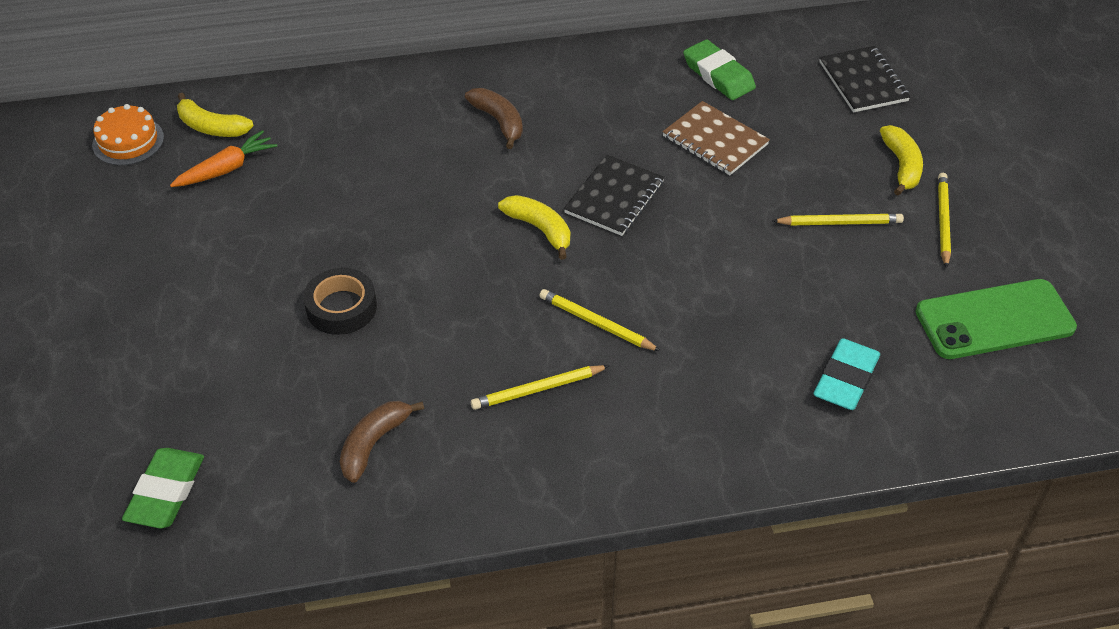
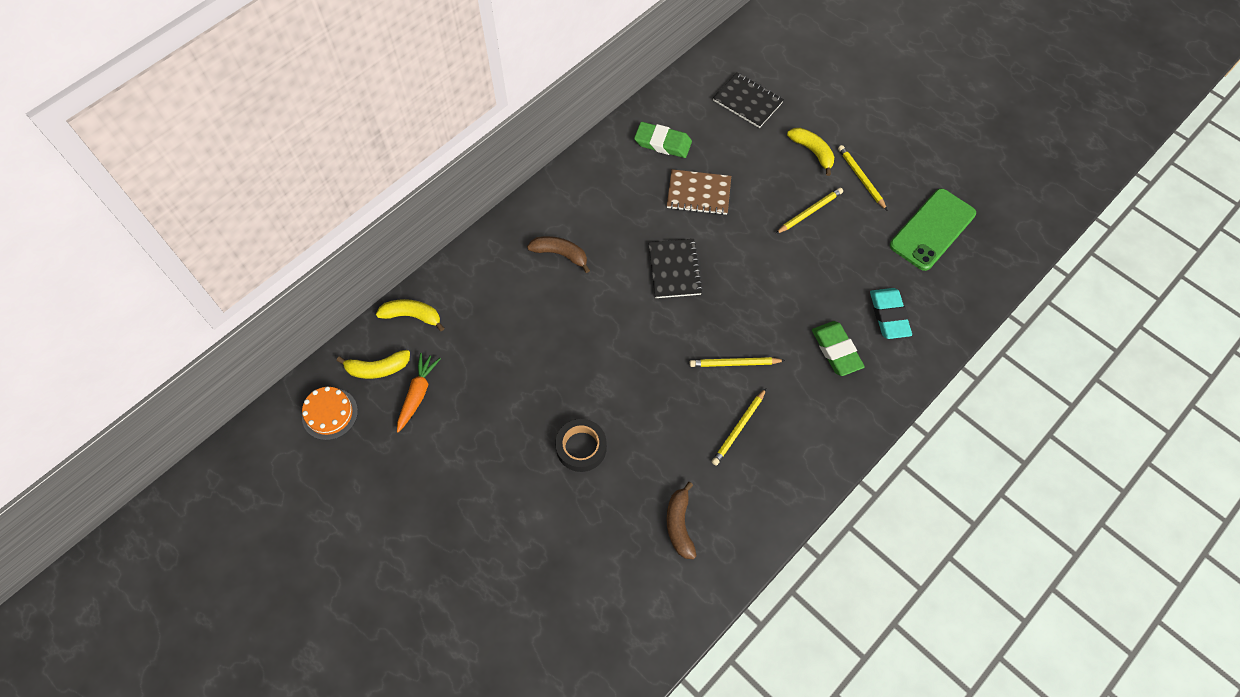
camera: 35 degrees left, 15 degrees up
(166, 492) = (590, 638): green eraser -> green eraser (836, 350)
(539, 229) = (650, 319): yellow banana -> yellow banana (412, 316)

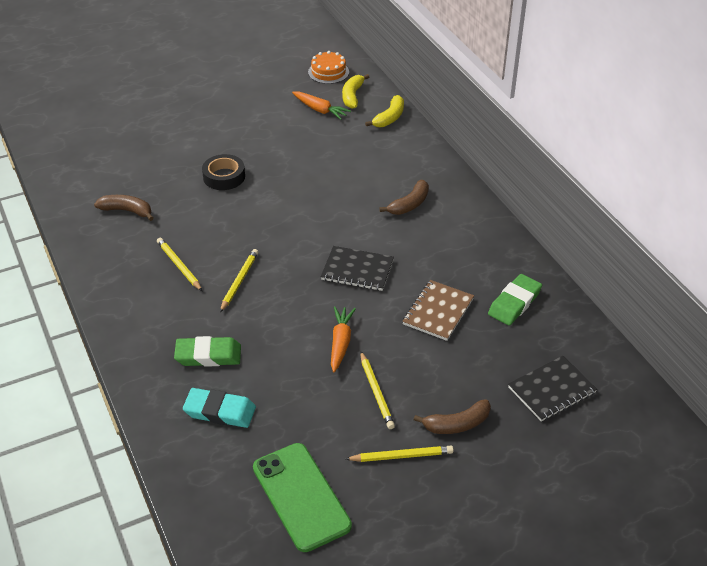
camera: 110 degrees right, 20 degrees down
(770, 254) = (340, 343): none -> orange carrot
(812, 152) = (457, 424): yellow banana -> brown banana

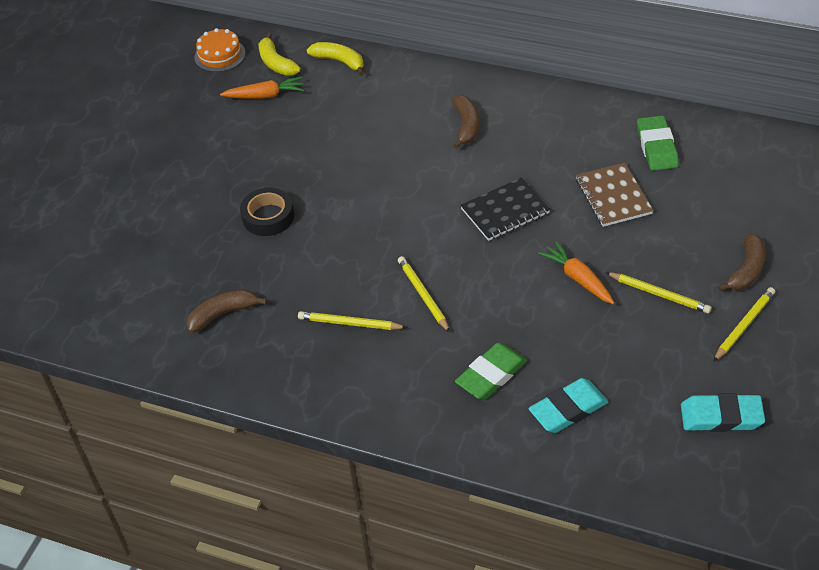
camera: 40 degrees left, 5 degrees up
(301, 496) = (721, 416): green phone -> turquoise eraser
(389, 118) = (339, 61): yellow banana -> yellow banana turned 45 degrees counterclockwise
(551, 390) = (770, 192): black notebook -> none

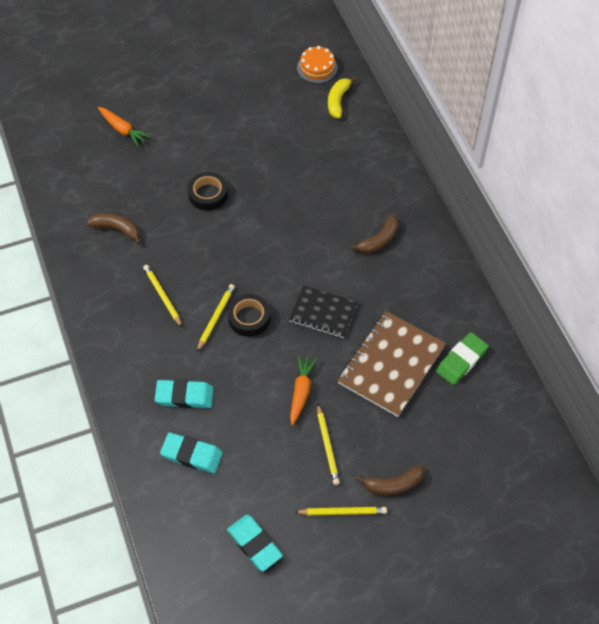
camera: 45 degrees right, 10 degrees up
(265, 95) = (304, 117): orange carrot -> orange carrot (122, 130)
(339, 61) = (371, 131): yellow banana -> none
(451, 269) = (249, 318): none -> black tape
(491, 375) = (184, 396): green eraser -> turquoise eraser
(613, 196) = (391, 365): brown notebook -> brown notebook, size x1.60

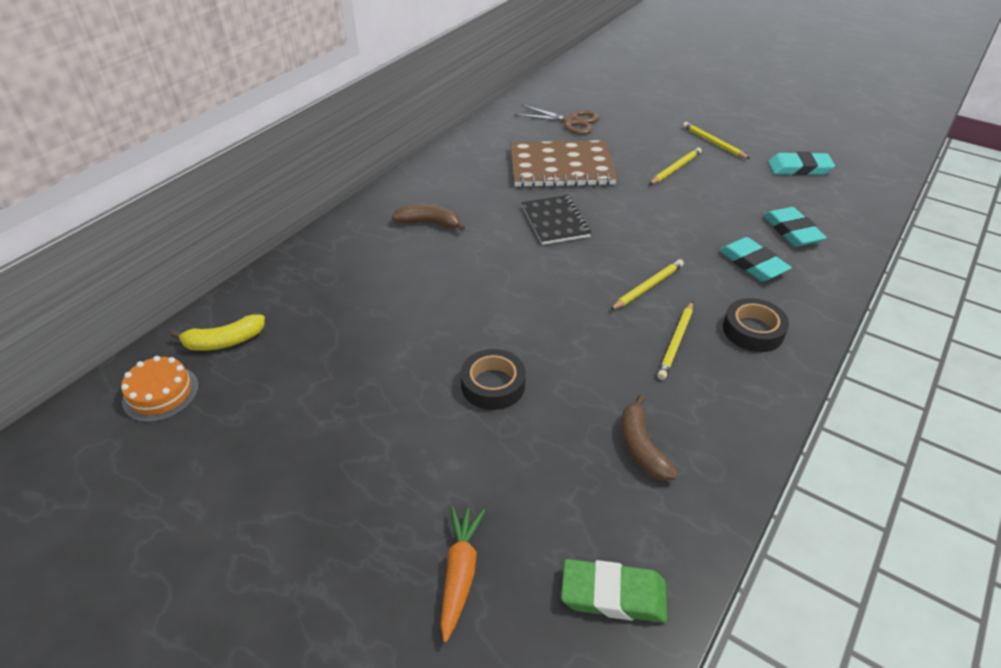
camera: 125 degrees left, 15 degrees down
(216, 317) = (648, 287): yellow pencil -> yellow pencil turned 150 degrees clockwise
(249, 318) = (619, 264): black tape -> black tape (753, 331)
(254, 544) = (799, 168): turquoise eraser -> turquoise eraser turned 75 degrees clockwise
(301, 392) = (649, 200): orange carrot -> none
(393, 484) = (659, 131): brown banana -> none
(461, 360) = (514, 138): green eraser -> green eraser (613, 595)
(461, 424) = (571, 121): none -> brown scissors

